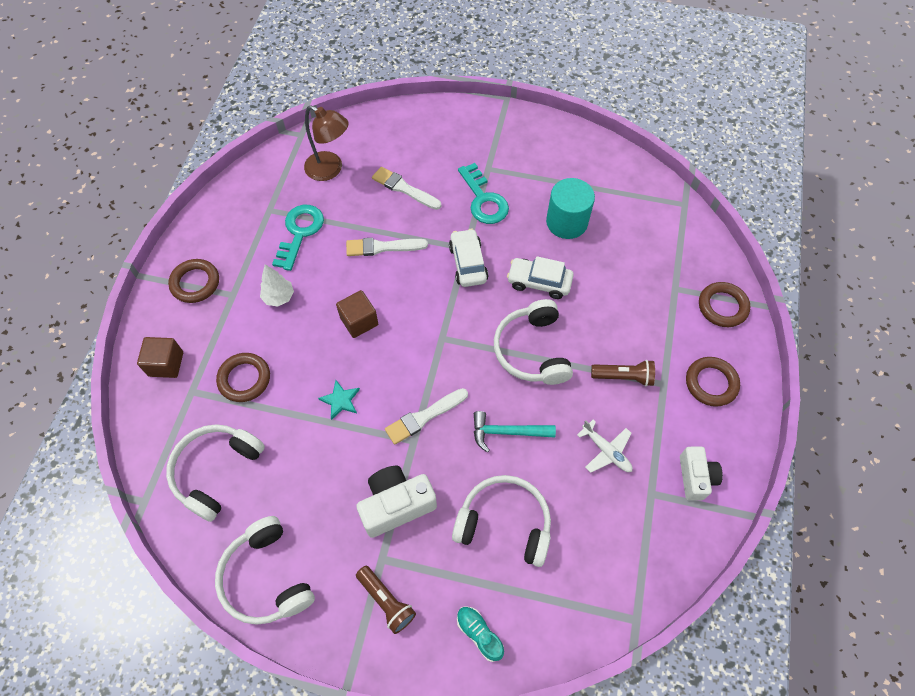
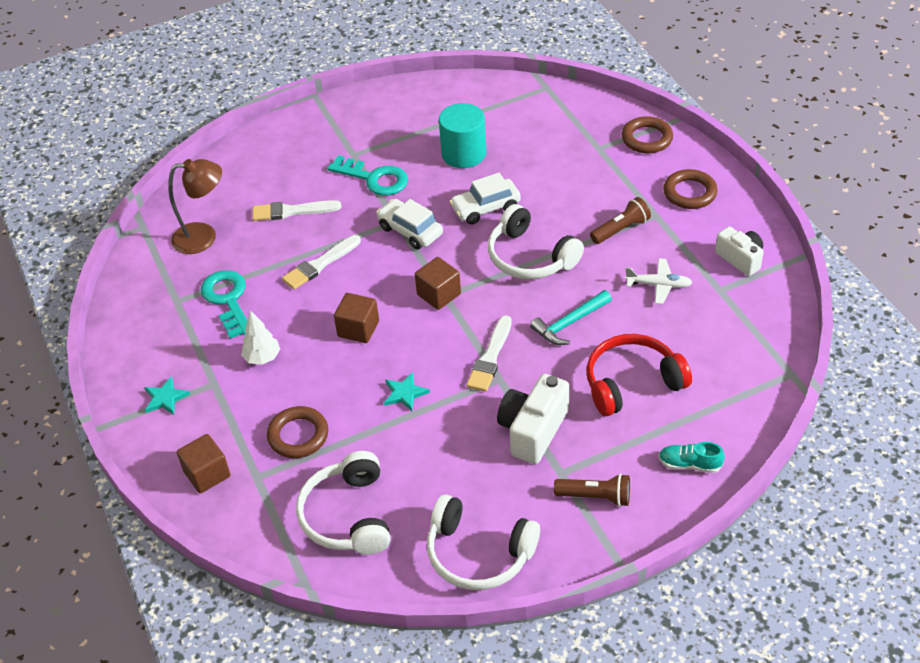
camera: 35 degrees left, 15 degrees down
(195, 283) = (165, 398): brown ring -> turquoise star
(438, 333) = (439, 294): none -> brown cube
(504, 523) = (632, 383): white headphones -> red headphones

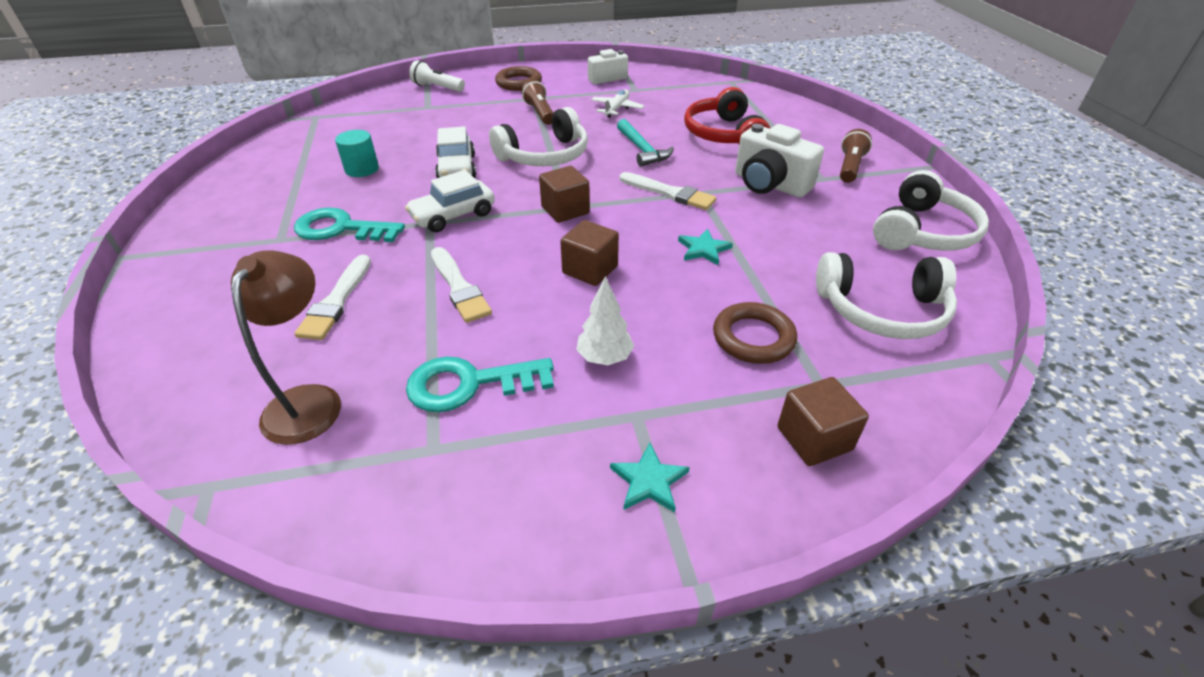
camera: 80 degrees left, 5 degrees down
(374, 178) = (341, 229): turquoise key -> turquoise key turned 120 degrees counterclockwise
(464, 154) = (362, 169): turquoise cylinder -> turquoise cylinder, size x0.64
(647, 138) = (437, 88): brown ring -> white flashlight
(689, 464) = (815, 126): turquoise shoe -> none

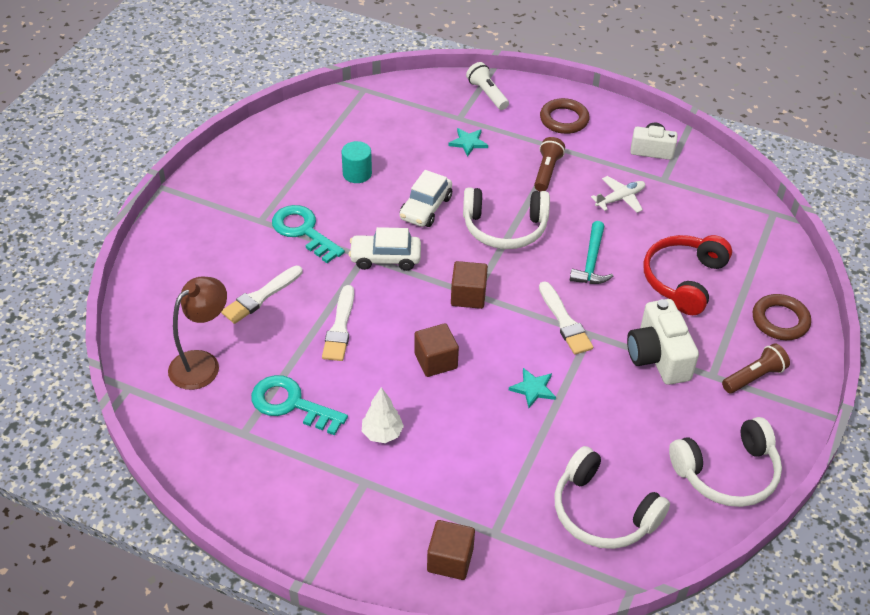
camera: 35 degrees right, 5 degrees up
(649, 481) = (335, 522): turquoise star -> turquoise star (468, 143)
(753, 338) = (488, 477): brown ring -> brown ring (780, 320)

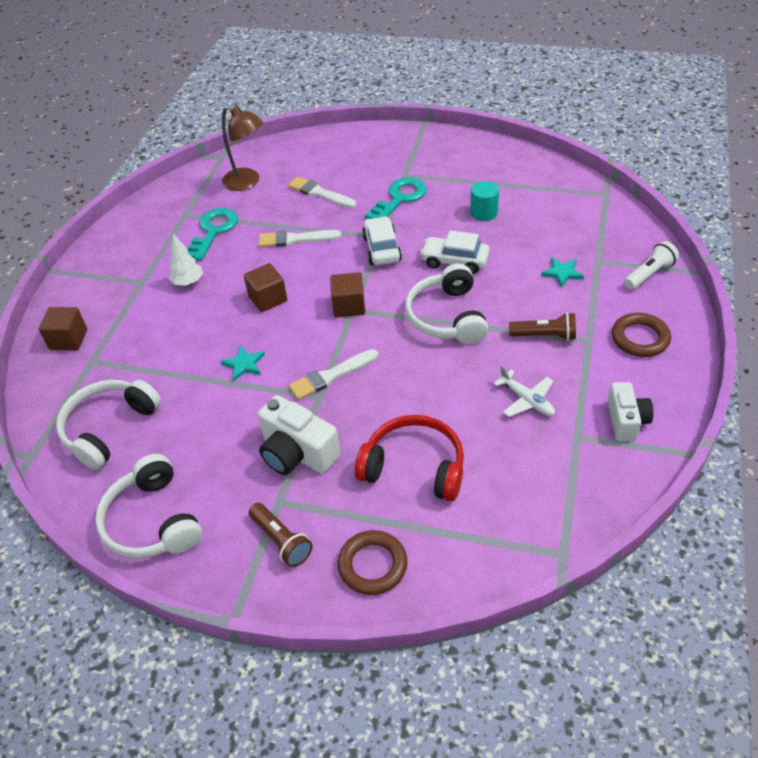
camera: 85 degrees right, 0 degrees up
(591, 262) = (419, 386): turquoise hammer -> none
(658, 357) = (297, 453): white camera -> white camera turned 120 degrees counterclockwise

